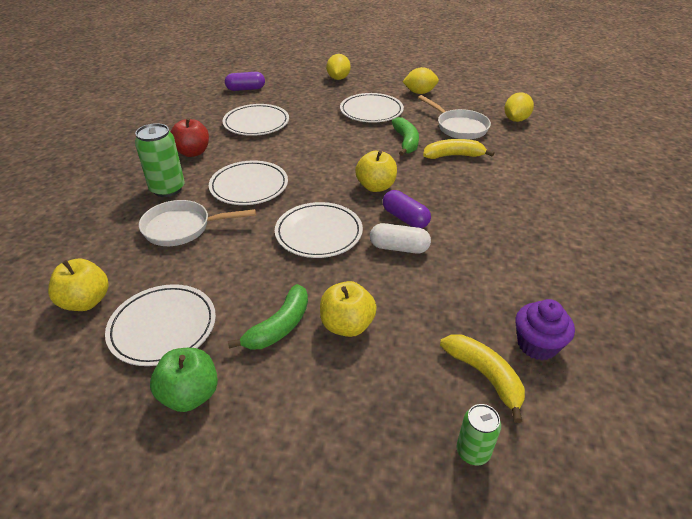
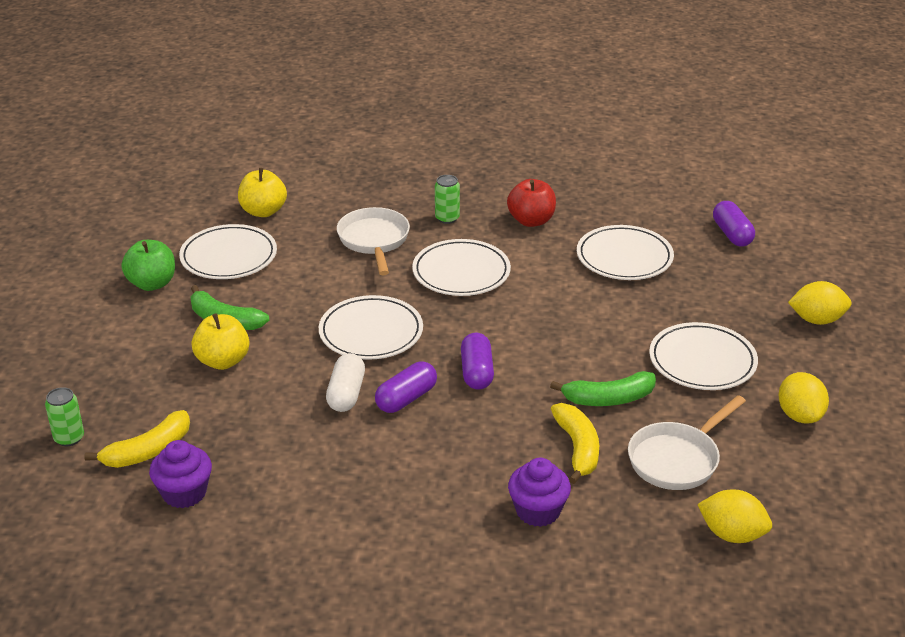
camera: 85 degrees right, 5 degrees down
(167, 189) = (447, 218): green can -> green can, size x0.59
(376, 186) = (476, 372): yellow apple -> purple capsule
(513, 173) = (538, 511): none -> purple cupcake

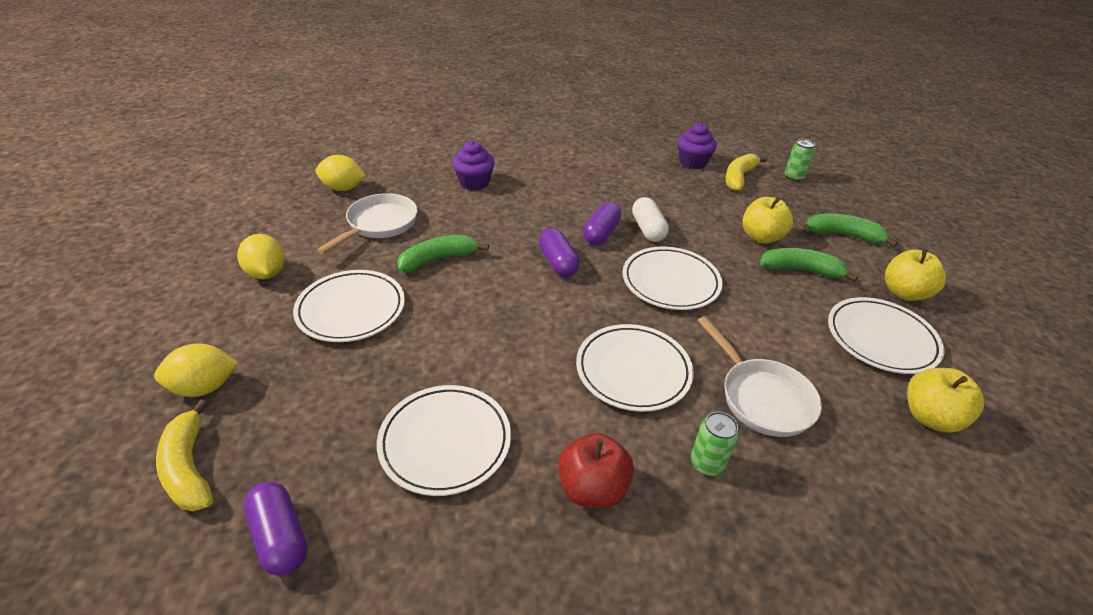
camera: 160 degrees right, 5 degrees up
(125, 346) = (844, 235): none -> green banana
(152, 284) = (904, 293): green apple -> yellow apple
(577, 448) = (456, 220): yellow banana -> yellow banana (189, 468)

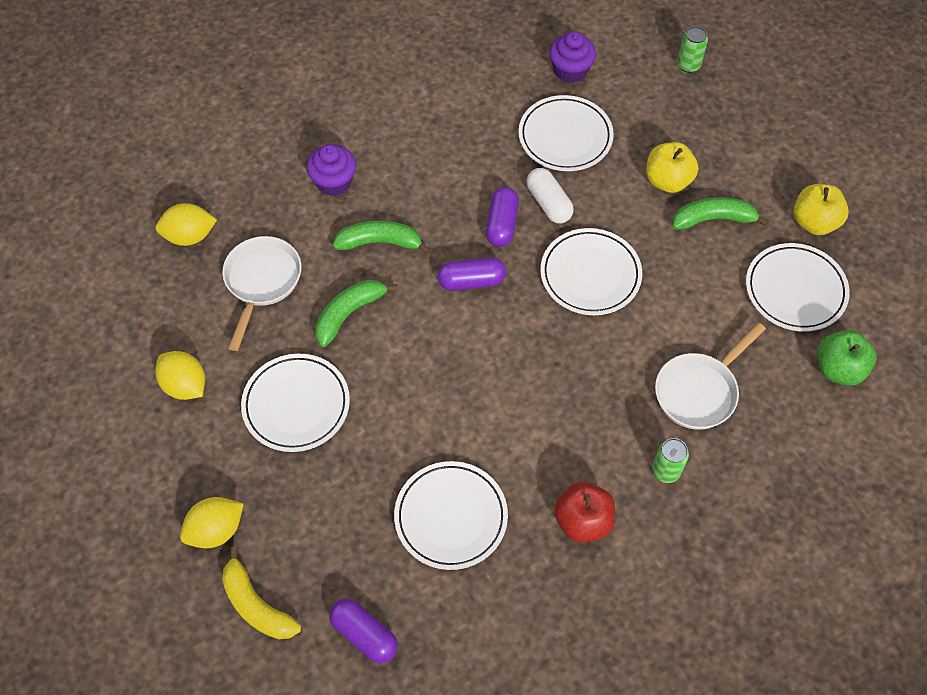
camera: 15 degrees left, 20 degrees up
(558, 262) = (471, 281): purple capsule -> purple capsule turned 60 degrees counterclockwise
(633, 370) = (583, 395): white plate -> white plate (565, 137)
(739, 177) = (628, 84): yellow banana -> none
(762, 398) = (699, 391): white pan -> white pan turned 90 degrees clockwise
(844, 235) = (751, 152): green banana -> green banana (380, 242)
(930, 417) = (838, 369): yellow apple -> green apple

